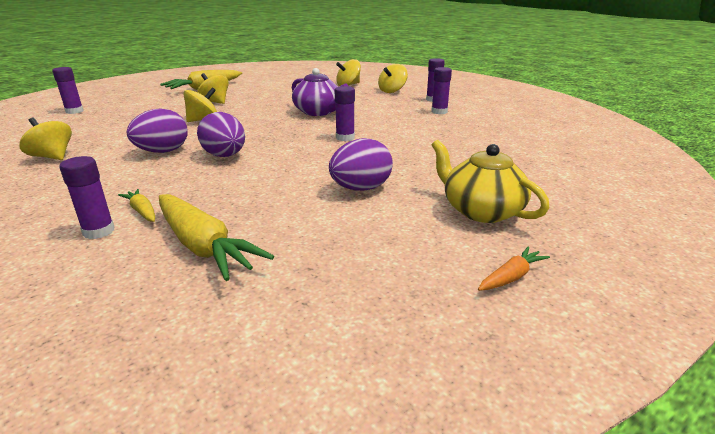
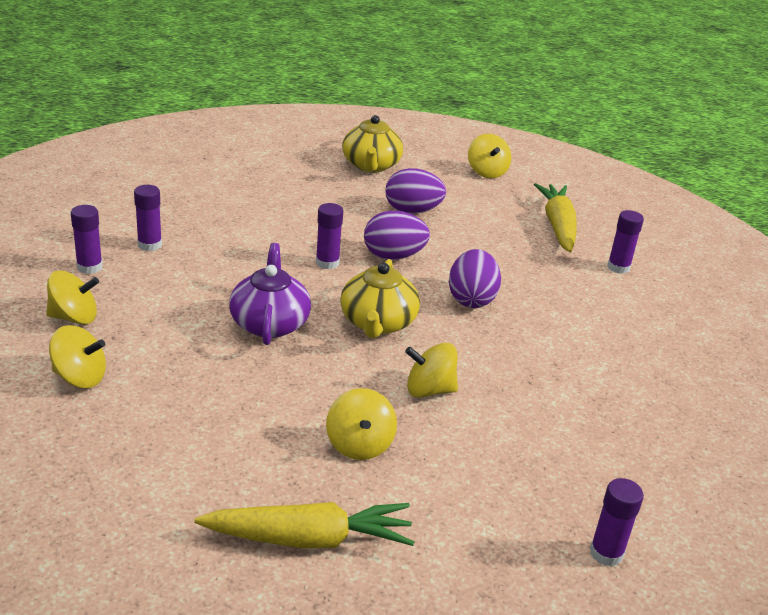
camera: 140 degrees left, 5 degrees up
(52, 157) = (649, 395): yellow spinning top -> yellow spinning top (486, 172)
(142, 211) = (582, 270): yellow carrot -> none
(163, 152) = (526, 340): purple egg -> purple egg (393, 256)
(267, 128) = (377, 323): none -> yellow teapot
(511, 277) = (426, 145): orange carrot -> none

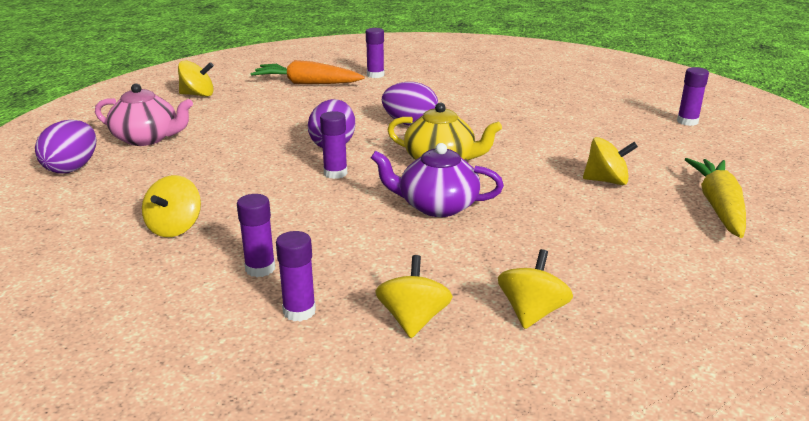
camera: 75 degrees left, 5 degrees down
(371, 165) = (147, 138): yellow teapot -> pink teapot
(412, 211) = (254, 130): purple egg -> purple egg (72, 168)
(429, 390) = (534, 151): yellow spinning top -> yellow spinning top (175, 227)
(557, 226) = (307, 83): yellow carrot -> orange carrot

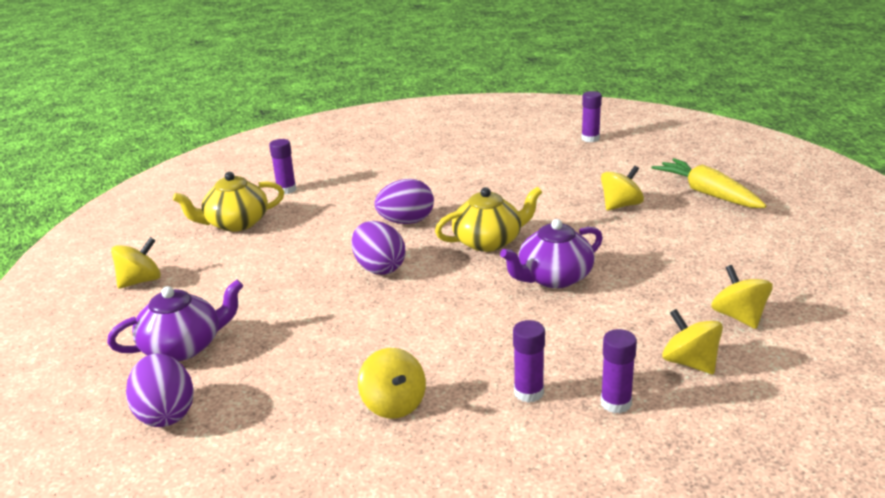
camera: 40 degrees left, 0 degrees up
(147, 138) = (183, 347): pink teapot -> purple teapot
(307, 83) = (236, 223): orange carrot -> yellow teapot
(335, 173) = (430, 291): purple glue stick -> none

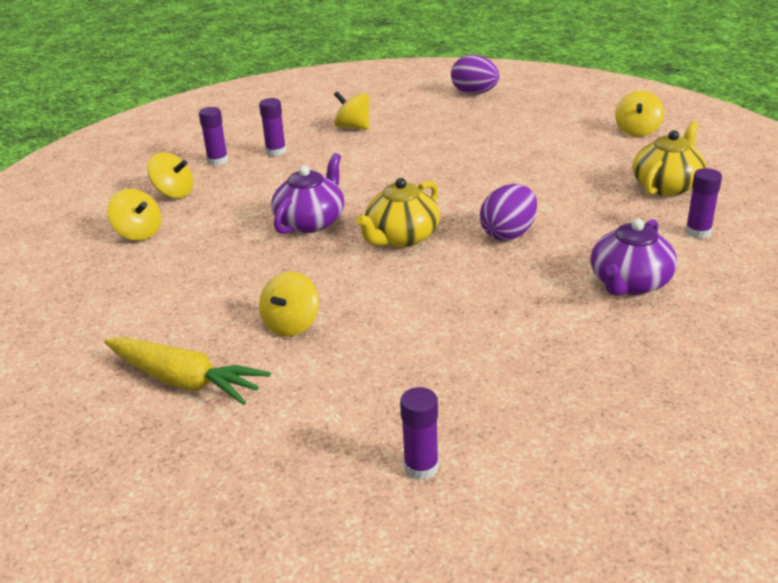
camera: 150 degrees right, 5 degrees up
(183, 347) = (523, 114): purple teapot -> purple teapot (629, 283)
(379, 268) = (470, 188): purple egg -> none

